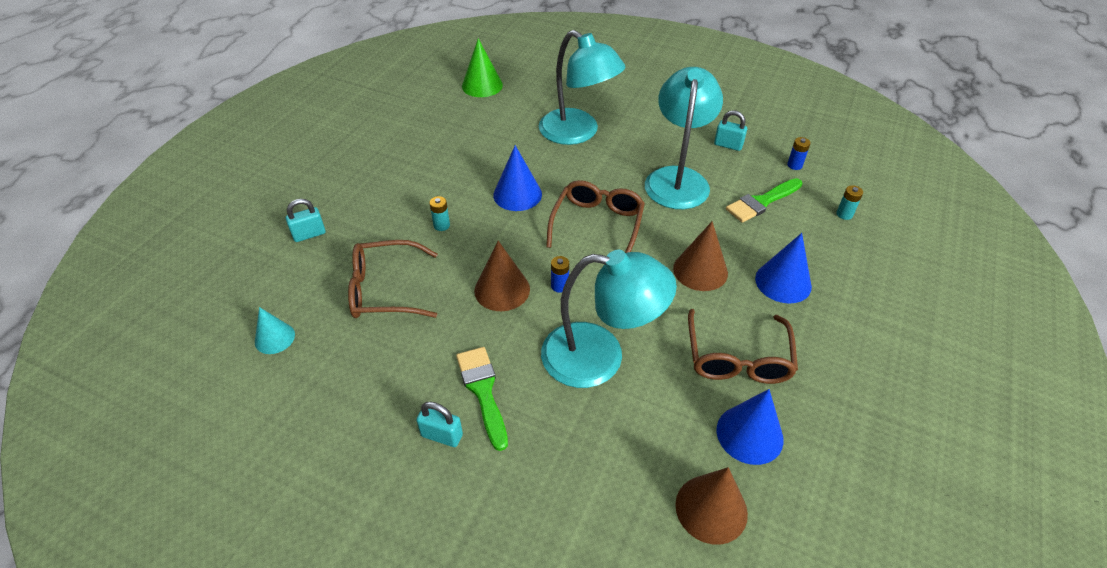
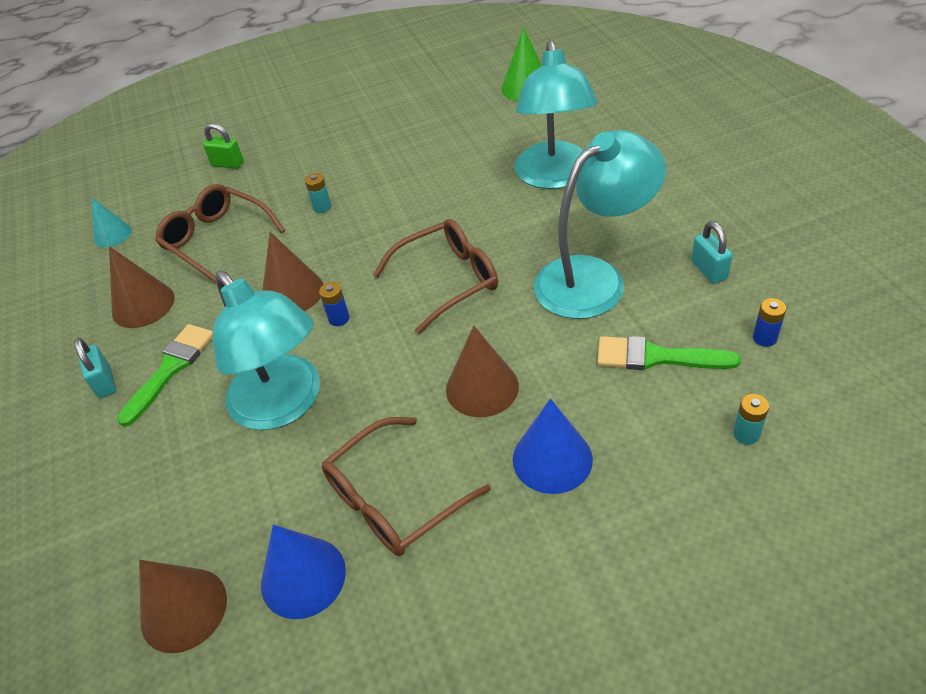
camera: 50 degrees right, 0 degrees up
(309, 234) = (228, 164): turquoise padlock -> green padlock
(390, 367) = (143, 305): none -> brown cone
(517, 194) = (417, 211): blue cone -> none

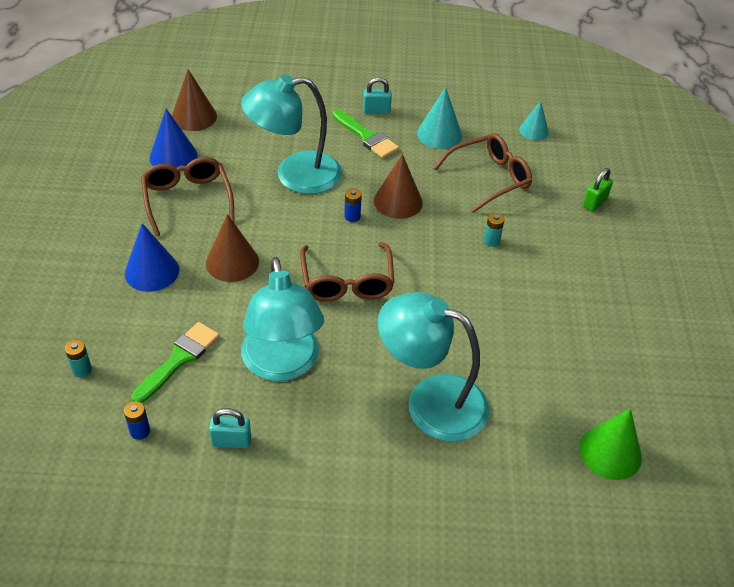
camera: 105 degrees right, 0 degrees up
(143, 305) = (439, 134): brown cone -> turquoise cone

